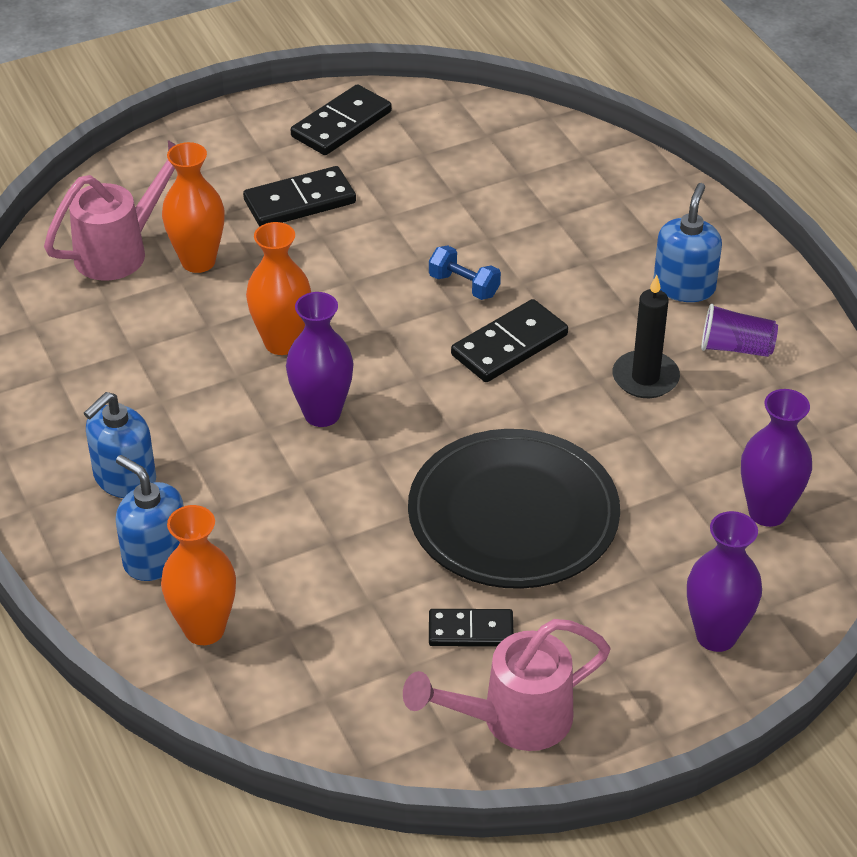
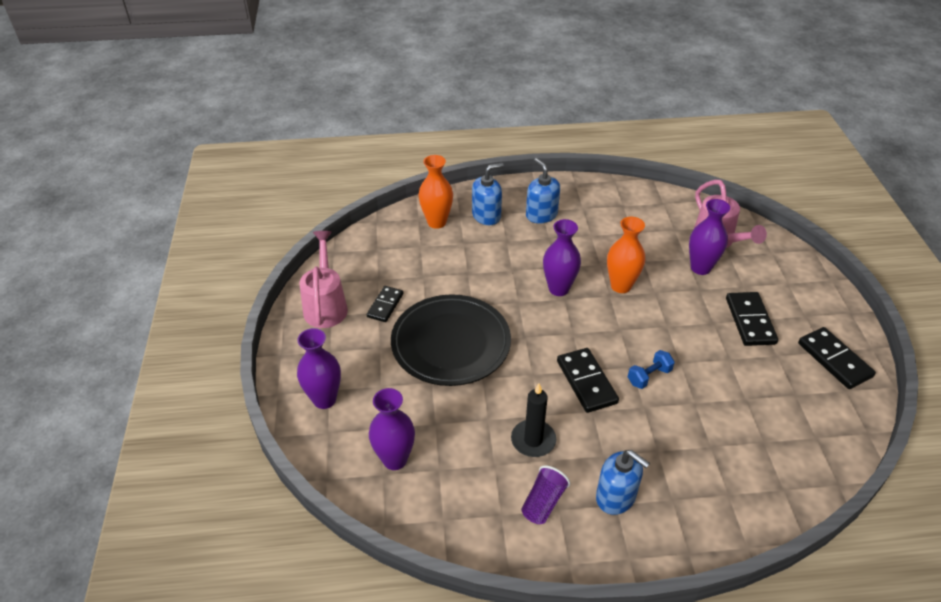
camera: 110 degrees right, 0 degrees up
(198, 261) = (700, 268): orange vase -> purple vase

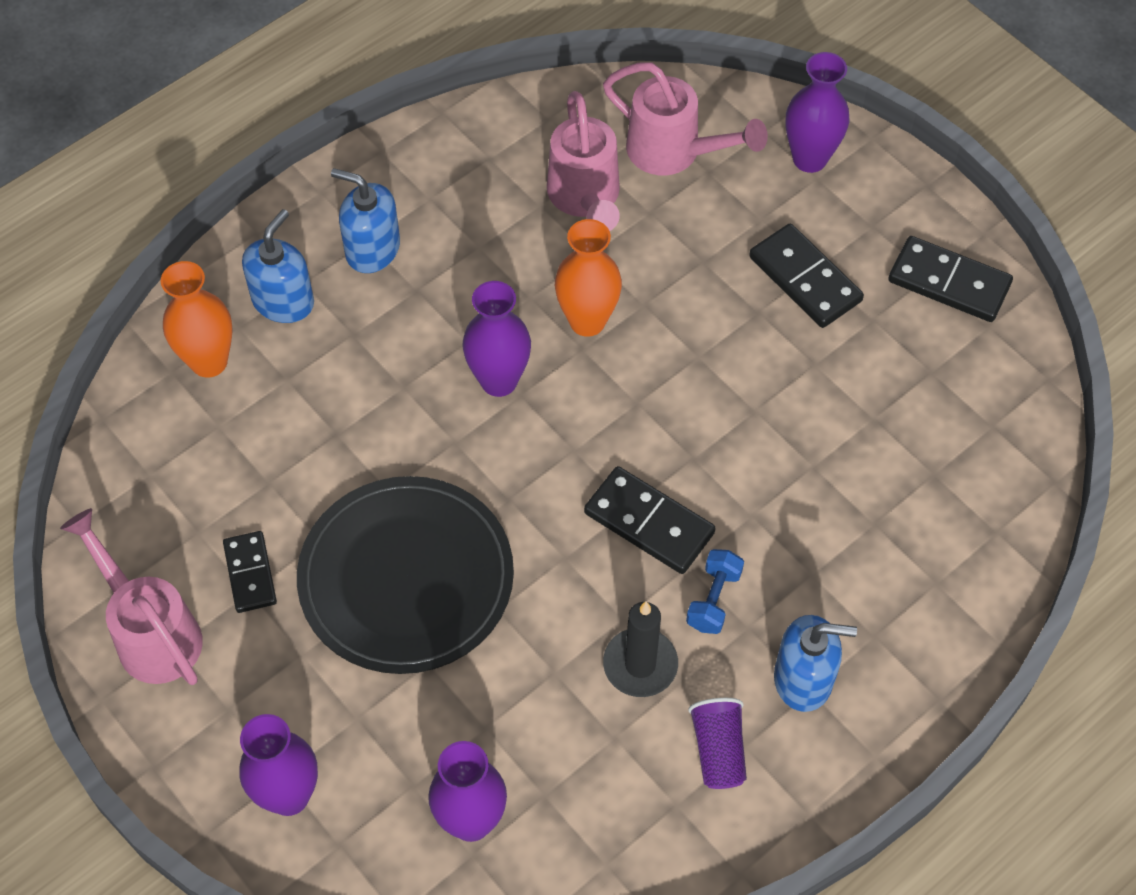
camera: 35 degrees left, 15 degrees up
(649, 376) = (727, 460): blue dumbbell -> blue dumbbell (713, 599)
(657, 239) = (585, 199): none -> pink watering can
(700, 268) = (681, 219): purple vase -> purple vase (809, 159)

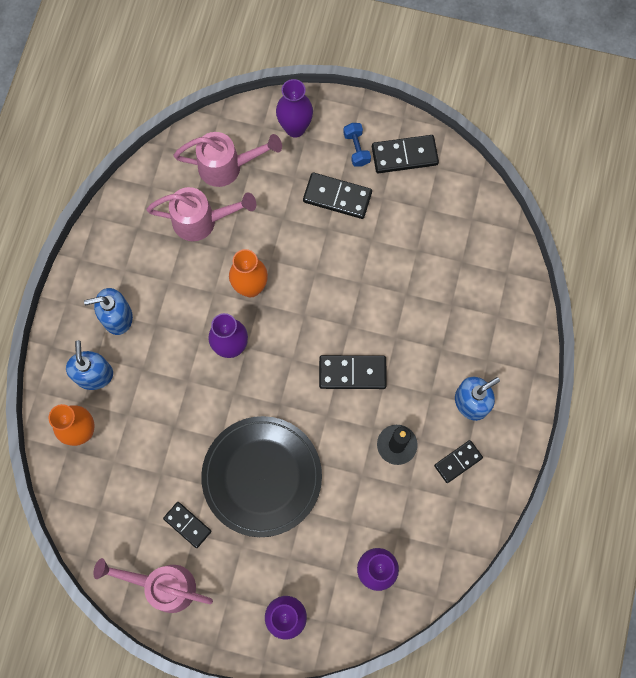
camera: 35 degrees left, 15 degrees up
(585, 199) = (202, 221): pink watering can -> pink watering can turned 45 degrees counterclockwise
(713, 599) = (407, 391): blue dumbbell -> blue dumbbell (356, 149)
(718, 750) = (458, 461): purple cup -> black domino

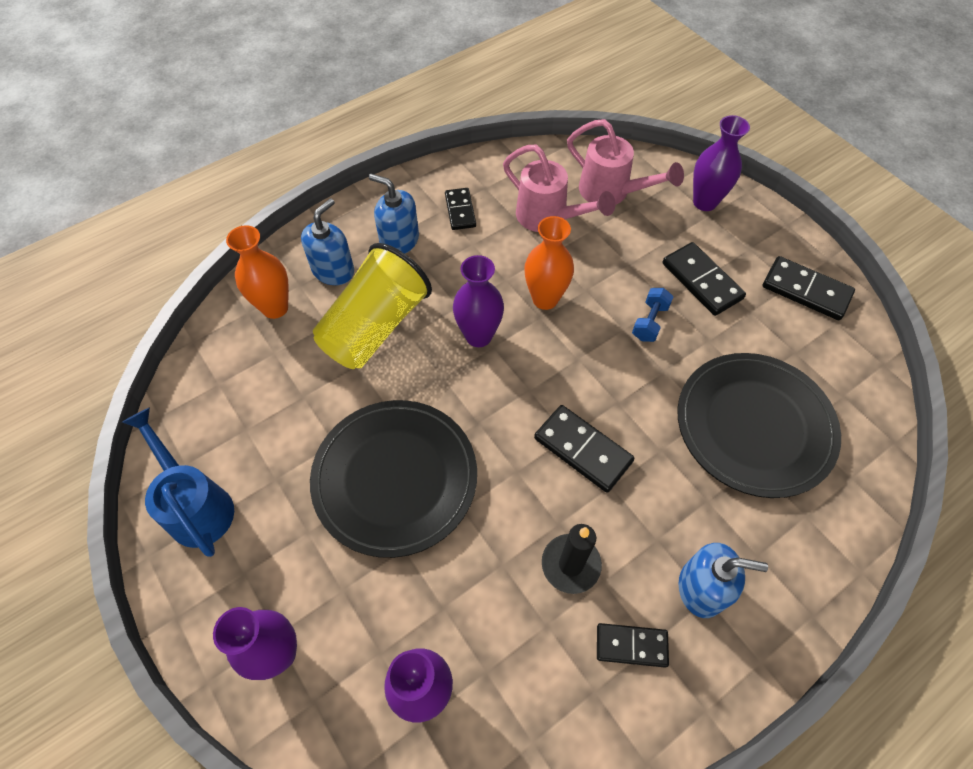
camera: 40 degrees right, 15 degrees down
(161, 392) = (375, 327): none -> yellow cup
(163, 585) = (196, 504): pink watering can -> blue watering can
(187, 525) = (278, 465): black domino -> black domino (460, 210)
(356, 149) = (756, 254): blue dumbbell -> blue dumbbell (649, 322)
(435, 280) = (754, 426): none -> black plate

